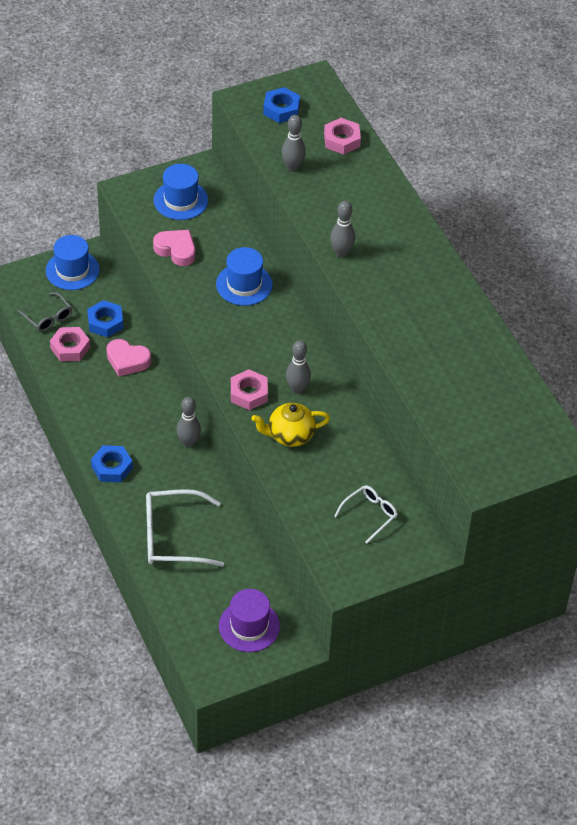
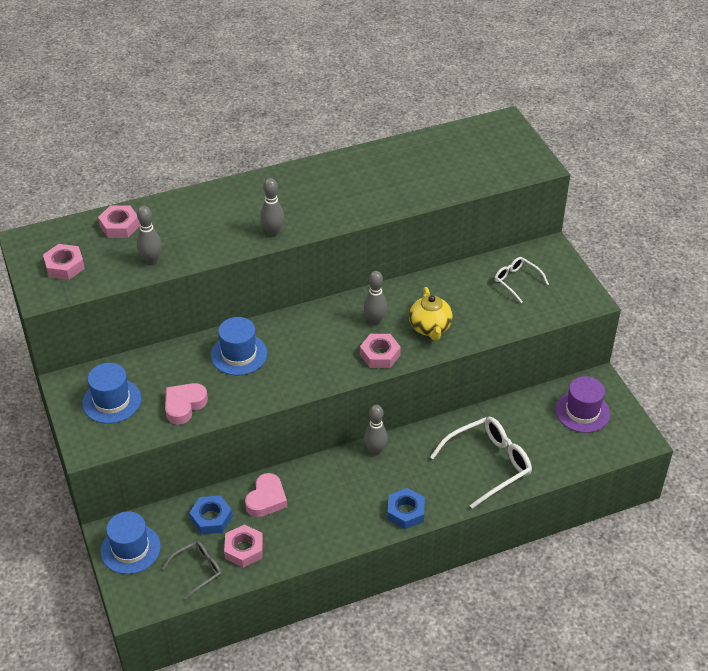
camera: 85 degrees left, 5 degrees down
(173, 537) = (488, 464): white glasses -> white glasses turned 120 degrees counterclockwise
(281, 109) = (64, 266): blue nut -> pink nut

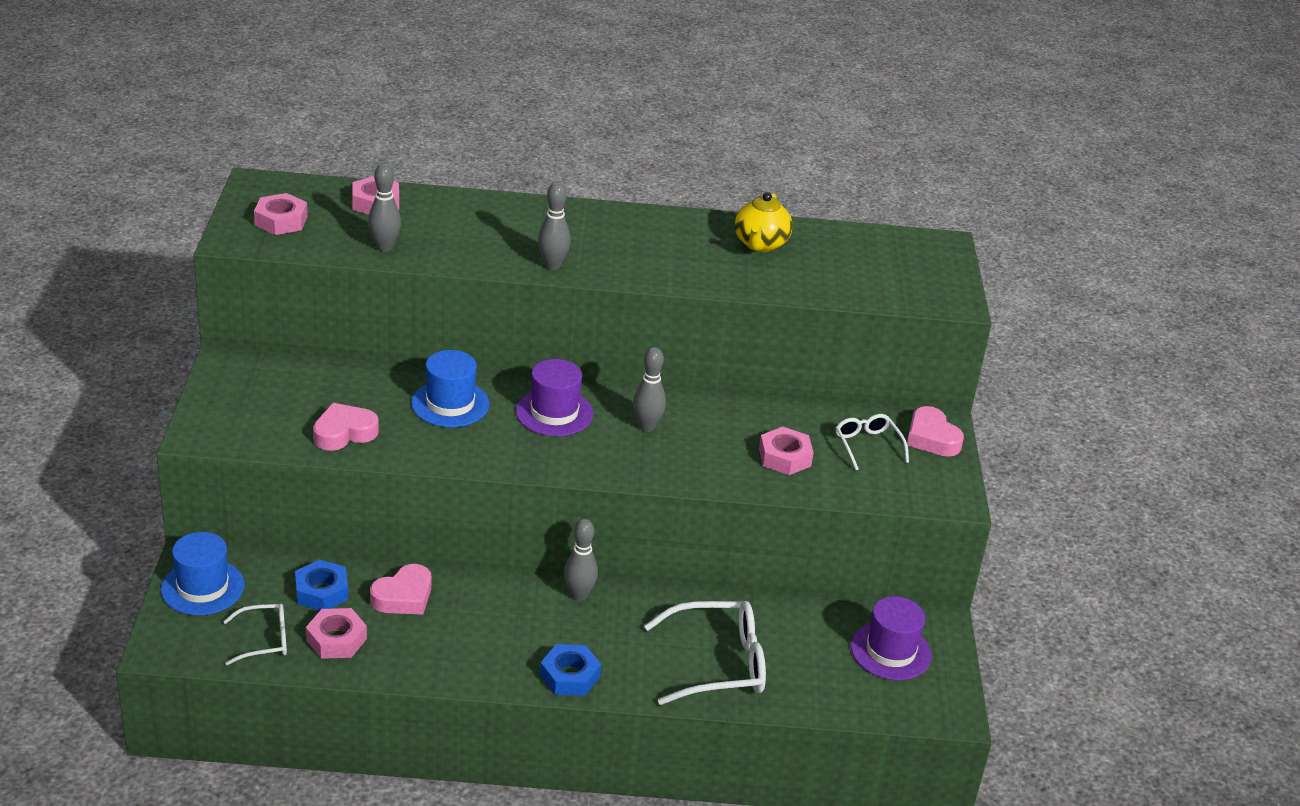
camera: 20 degrees right, 10 degrees down
(112, 401) = (263, 399): blue hat -> none
(197, 570) = (264, 640): grey glasses -> white glasses
(310, 334) = (554, 413): none -> purple hat
(380, 355) = (626, 463): pink nut -> pink nut (784, 457)
(430, 328) = (713, 457): yellow teapot -> yellow teapot (760, 244)
(550, 260) = (931, 438): none -> pink heart

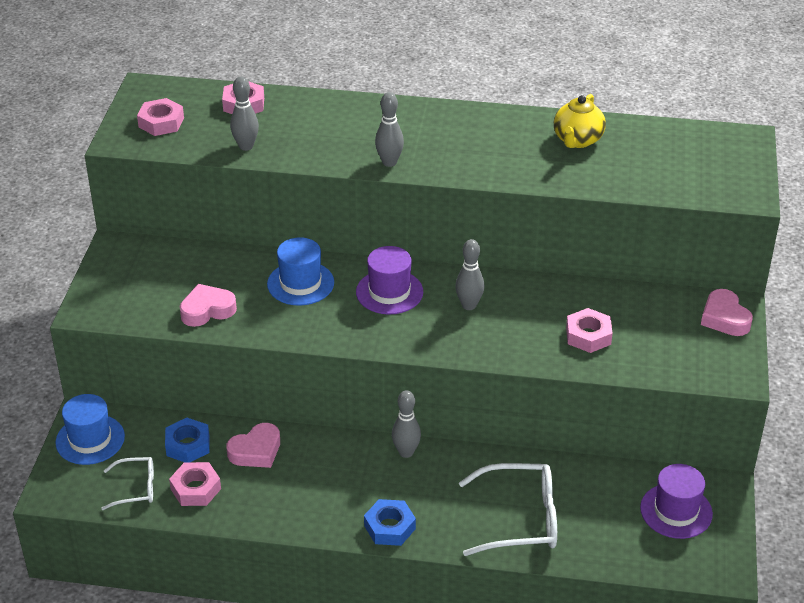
camera: 10 degrees right, 5 degrees up
(867, 445) = (665, 325): white glasses -> none

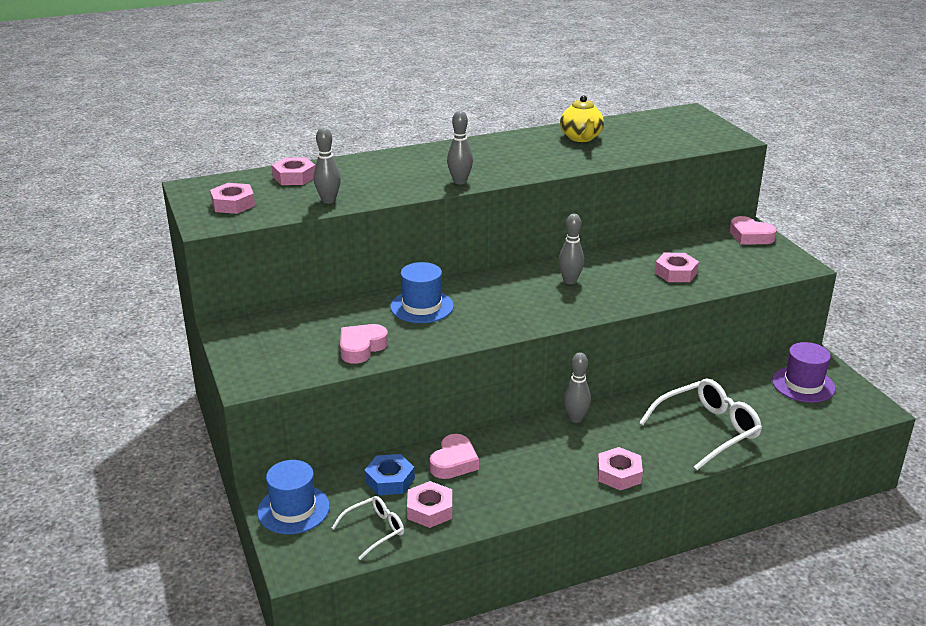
camera: 30 degrees left, 10 degrees down
(389, 292) = (500, 291): purple hat -> none
(390, 527) = (619, 474): blue nut -> pink nut

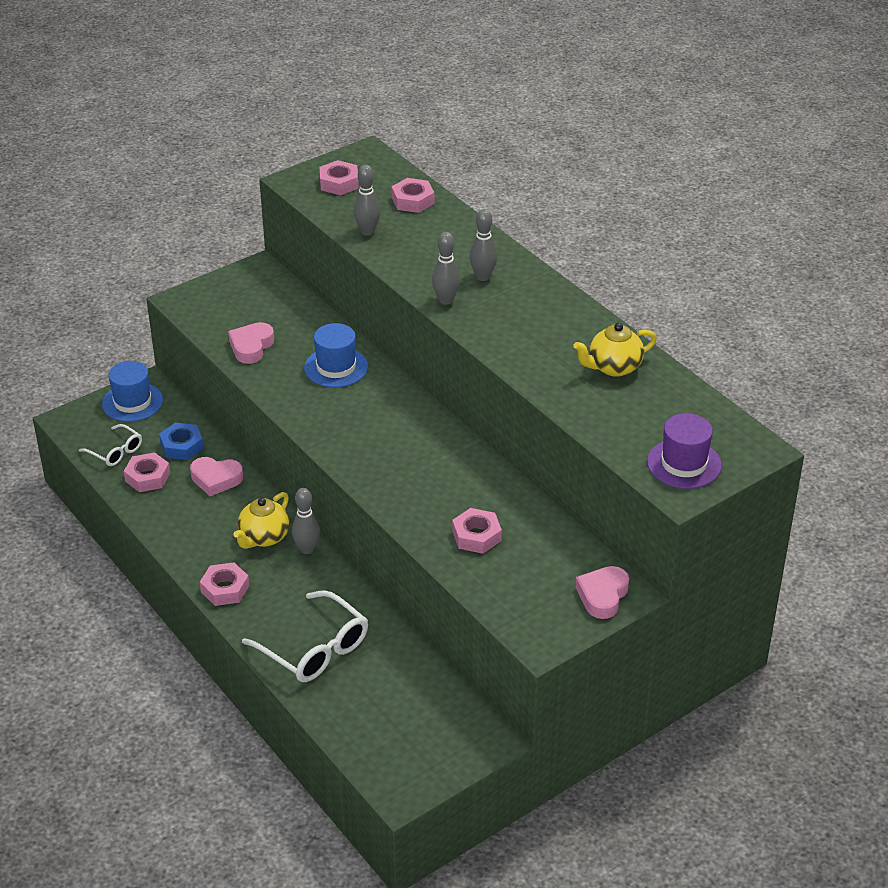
camera: 75 degrees right, 10 degrees up
(361, 348) = (251, 347): pink heart -> pink heart turned 90 degrees counterclockwise
(552, 442) = (264, 537): none -> yellow teapot
(570, 281) = (425, 457): grey bowling pin -> grey bowling pin (483, 277)
(803, 384) = (430, 728): purple hat -> purple hat (684, 464)

